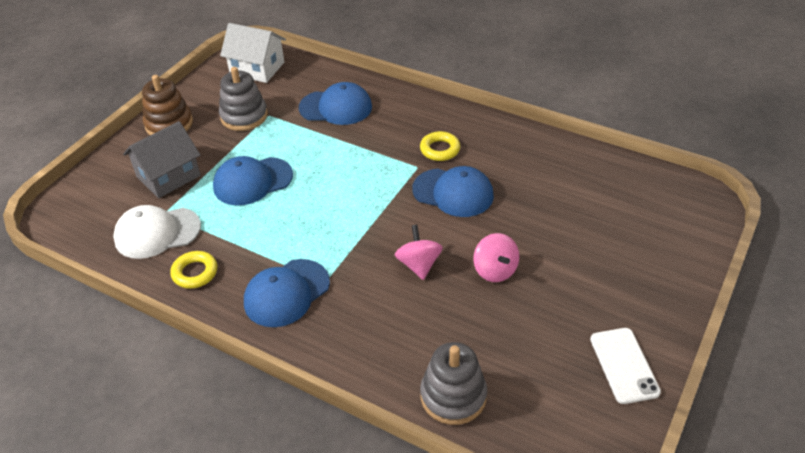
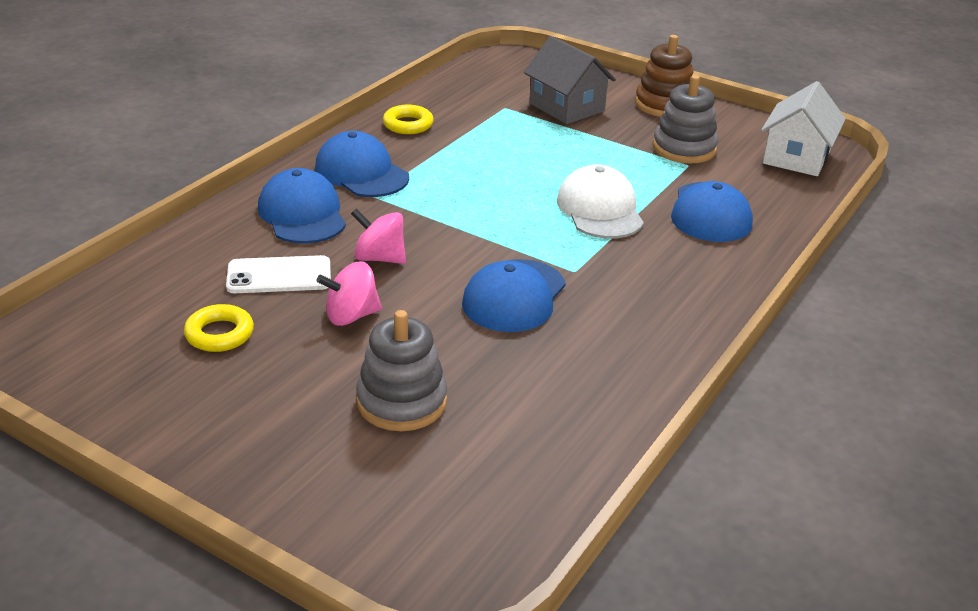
camera: 90 degrees right, 10 degrees down
(157, 233) = (473, 104): white cap -> white cap (600, 209)
(252, 181) = (553, 154): blue cap -> blue cap (302, 214)
(419, 265) = (379, 258): pink spinning top -> pink spinning top turned 150 degrees counterclockwise
(440, 149) = (614, 293): yellow ring -> yellow ring (219, 334)
(453, 396) = (168, 266): grey stacking toy -> grey stacking toy (401, 402)
(624, 365) = (143, 402): white phone -> white phone (279, 275)

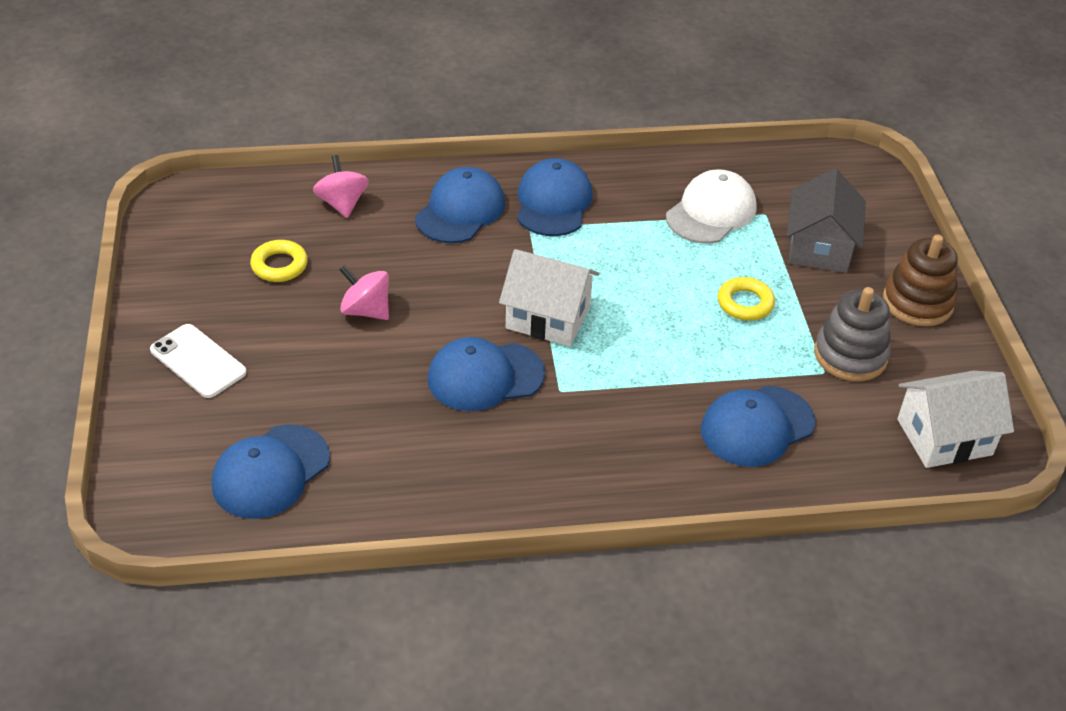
camera: 50 degrees right, 10 degrees up
(279, 275) = (373, 249): white phone -> white phone (198, 361)
(379, 258) = (451, 281): pink spinning top -> pink spinning top (342, 204)
(401, 402) = (298, 392): grey stacking toy -> none
(408, 124) = (658, 181): yellow ring -> yellow ring (745, 303)
(485, 467) = (271, 472): none -> blue cap
(487, 237) = (548, 317): none -> white house
(600, 209) = (671, 357): white cap -> white cap (711, 212)

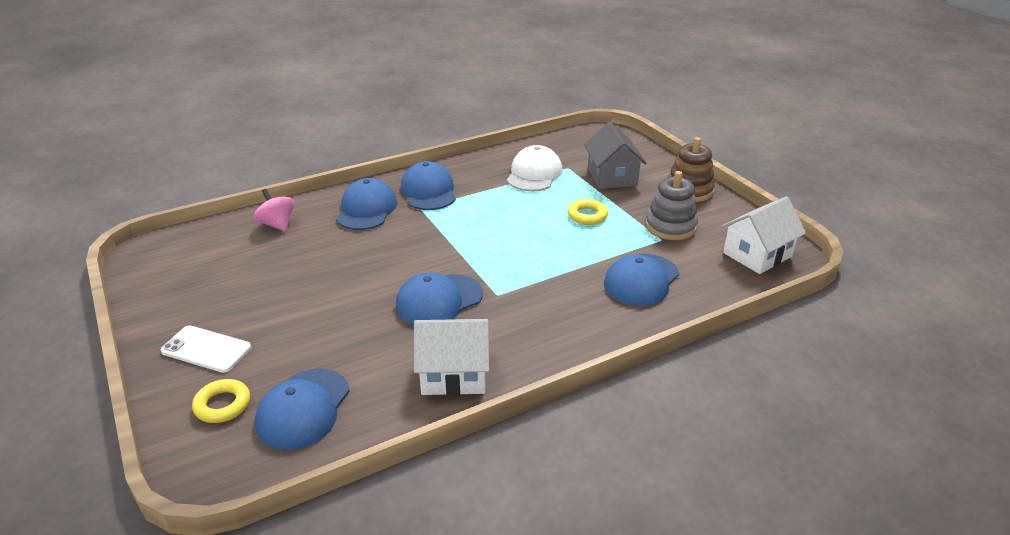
camera: 20 degrees left, 10 degrees down
(279, 265) = (246, 272): yellow ring -> yellow ring (222, 405)
(366, 310) = (328, 283): pink spinning top -> none
(548, 317) = (463, 254): white house -> white house (454, 374)

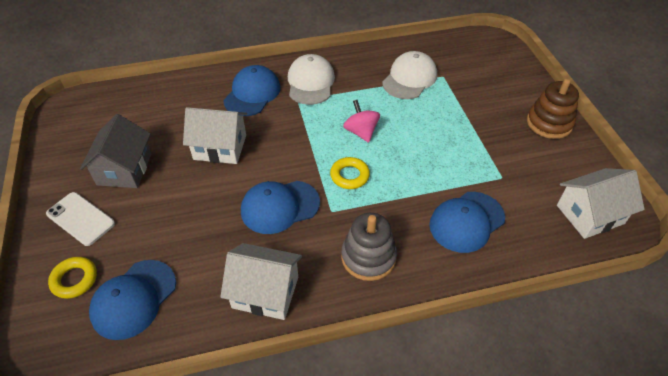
camera: 15 degrees right, 15 degrees up
(277, 224) = (176, 97): pink spinning top -> pink spinning top (361, 132)
(349, 260) = (220, 147): none -> white house
(428, 191) = (310, 82): blue cap -> white cap
(587, 215) = (442, 136): yellow ring -> yellow ring (349, 176)
(612, 177) = (480, 94): grey house -> grey house (124, 169)
(670, 226) = (516, 164): grey stacking toy -> grey stacking toy (368, 257)

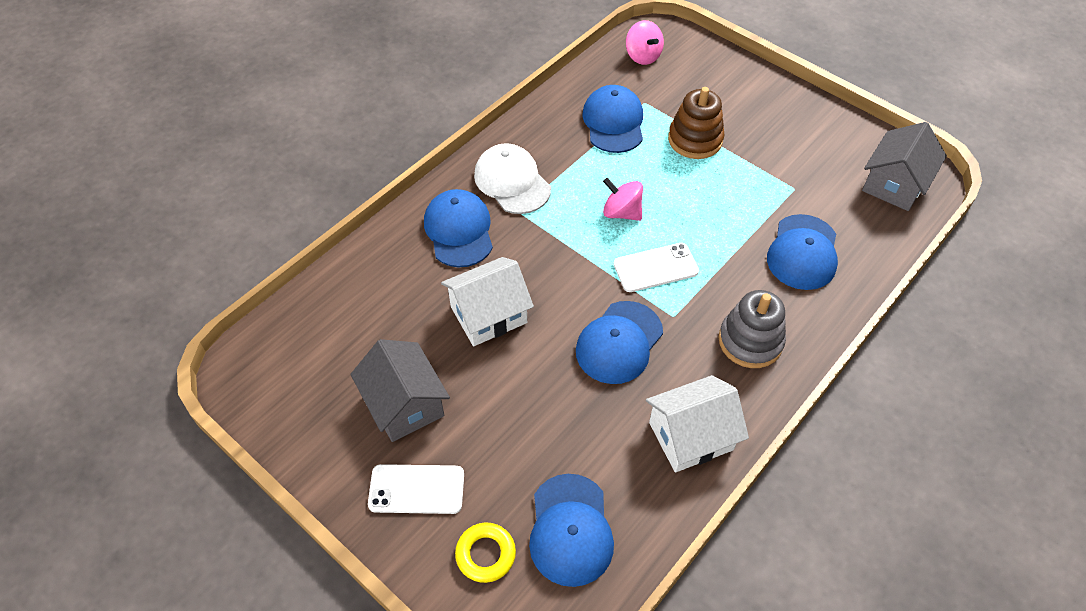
camera: 35 degrees left, 5 degrees up
(349, 176) = (655, 268): yellow ring -> white phone
(409, 78) = (613, 122): white cap -> blue cap
(469, 49) = (643, 56): none -> pink spinning top
(549, 123) = (787, 106): brown stacking toy -> brown stacking toy (695, 140)
(590, 214) = (894, 184): white house -> grey house

